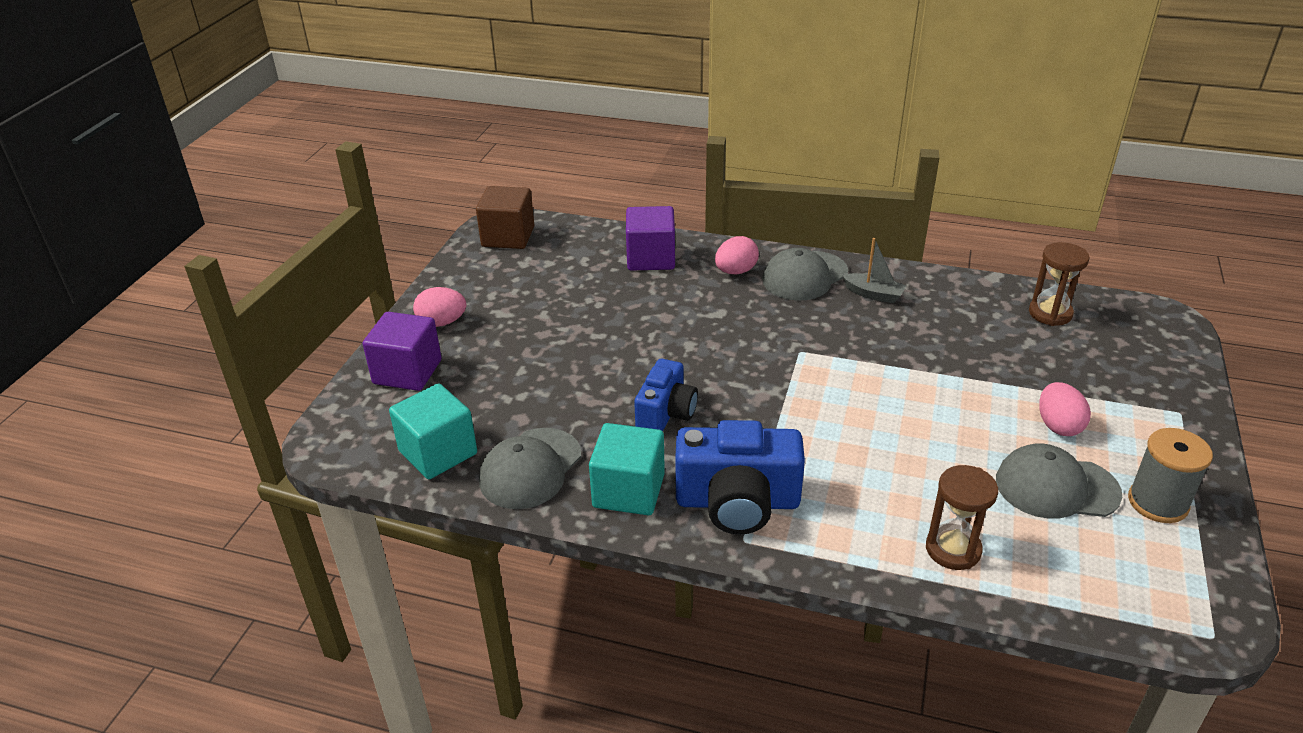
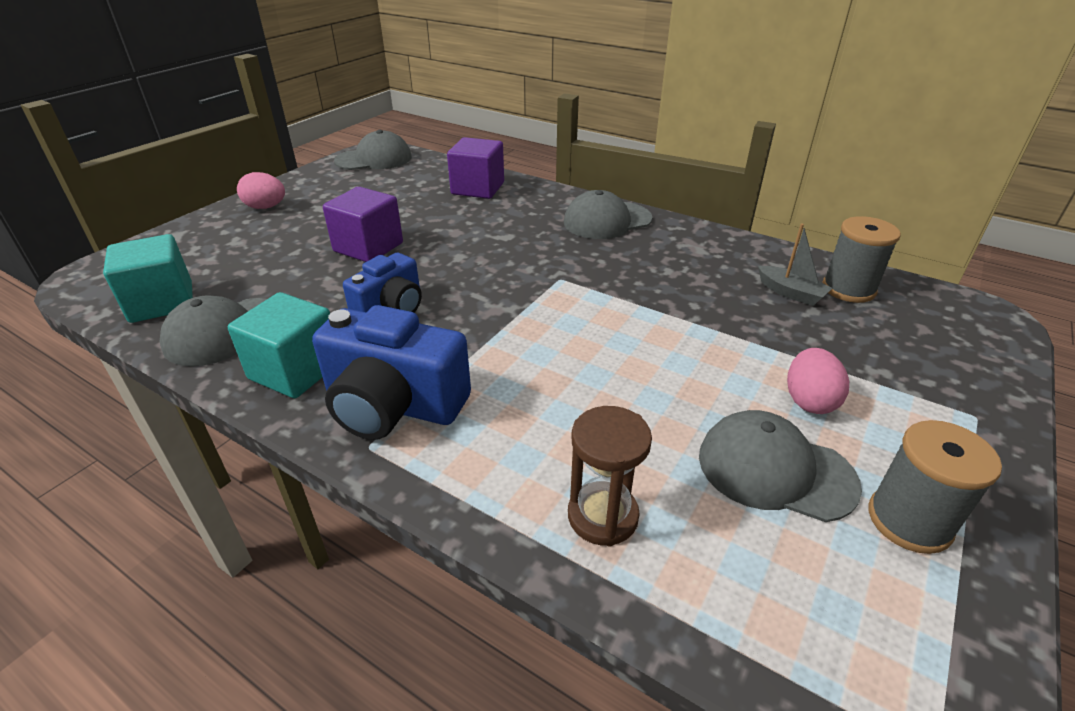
camera: 15 degrees right, 0 degrees up
(407, 372) = (203, 237): purple cube -> purple cube (368, 247)
(508, 237) = (374, 159): brown cube -> grey cap
(736, 271) = (545, 208): pink egg -> none
(873, 294) = (665, 244): grey boat -> grey boat (791, 293)
(1050, 313) = (848, 289): brown hourglass -> grey spool

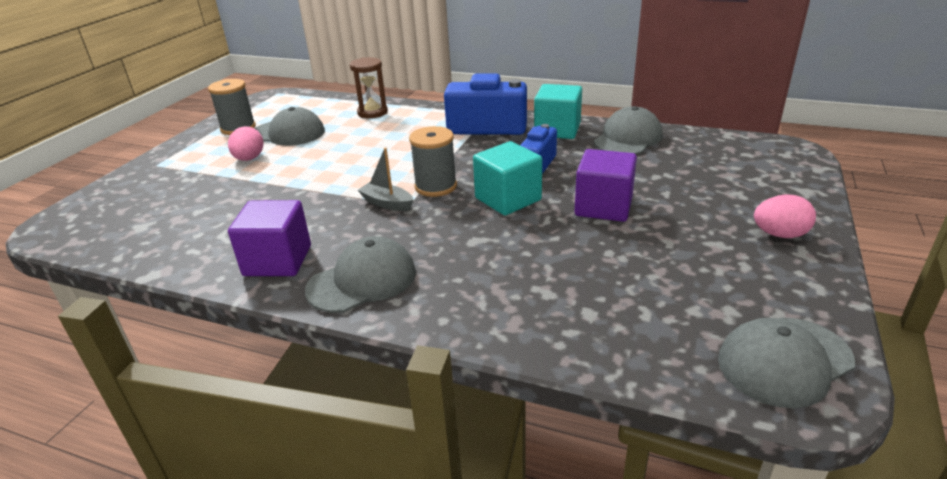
camera: 170 degrees right, 5 degrees down
(162, 302) = (701, 145): turquoise cube -> turquoise cube (508, 199)
(478, 188) = (552, 313): purple cube -> purple cube (278, 261)
(791, 293) = (204, 223): grey boat -> grey boat (387, 203)
(848, 289) = (147, 234): grey spool -> grey spool (435, 186)

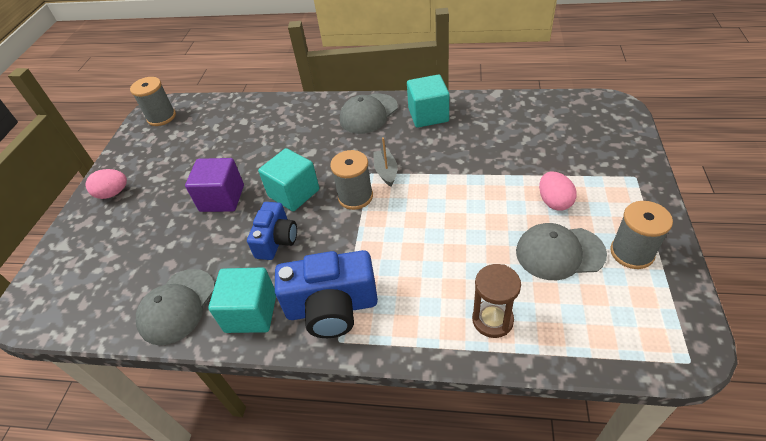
camera: 170 degrees right, 15 degrees up
(278, 261) = (428, 115): purple cube -> turquoise cube
(387, 203) = (386, 172): grey boat -> grey boat turned 120 degrees counterclockwise
(784, 361) = (161, 117): grey cap -> grey spool

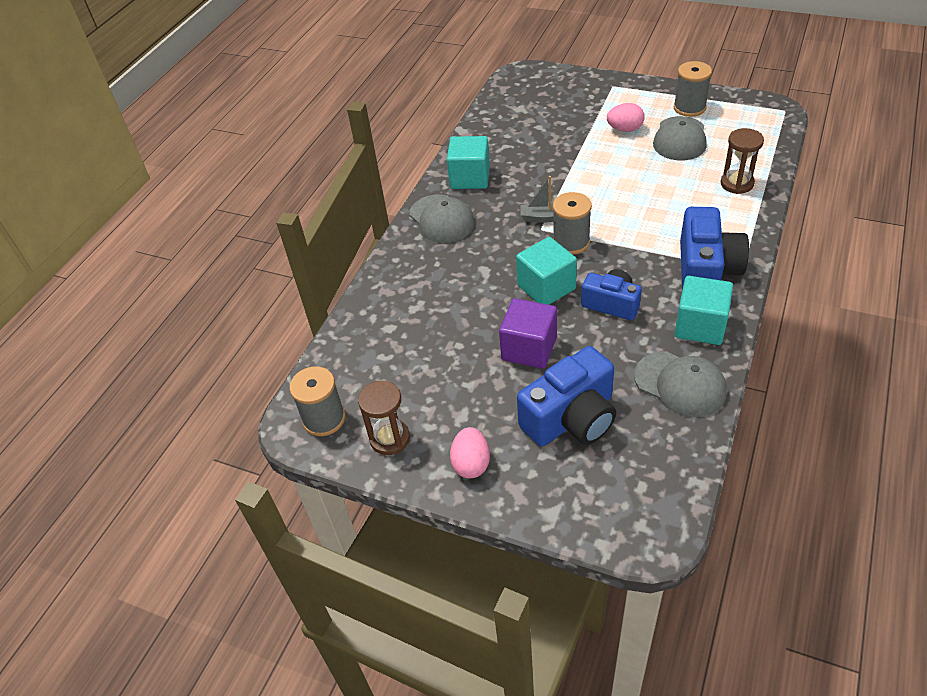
camera: 75 degrees left, 0 degrees up
(141, 149) = (389, 438): none -> brown hourglass
(147, 239) = (571, 418): none -> blue camera

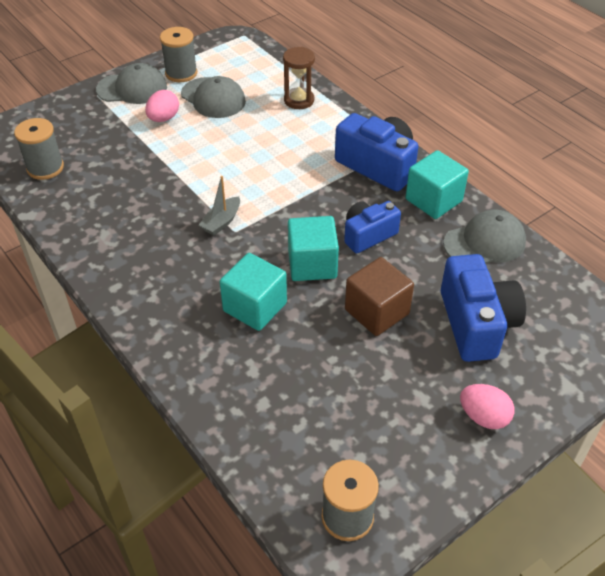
camera: 65 degrees left, 0 degrees up
(389, 438) = (413, 468): brown hourglass -> none
(441, 219) = (146, 291): grey cap -> grey cap (132, 88)
(470, 178) = (109, 243): turquoise cube -> turquoise cube (255, 307)
(529, 348) = (377, 312): purple cube -> brown cube
(571, 242) = (271, 221): grey spool -> grey spool (45, 168)

